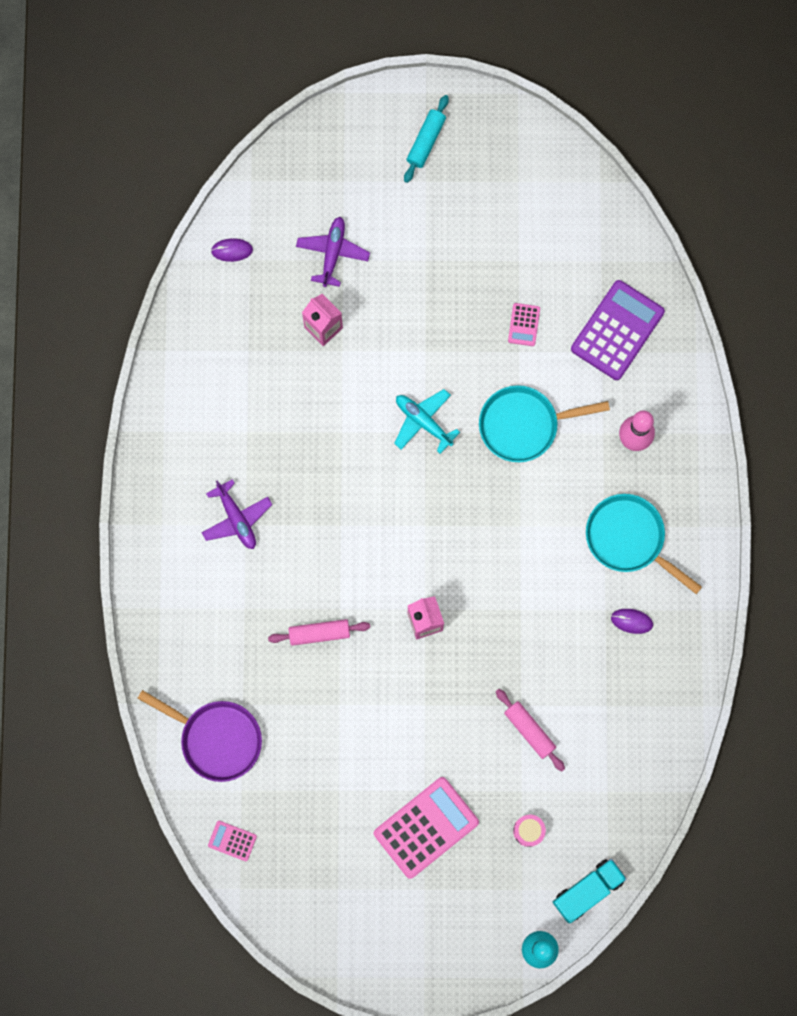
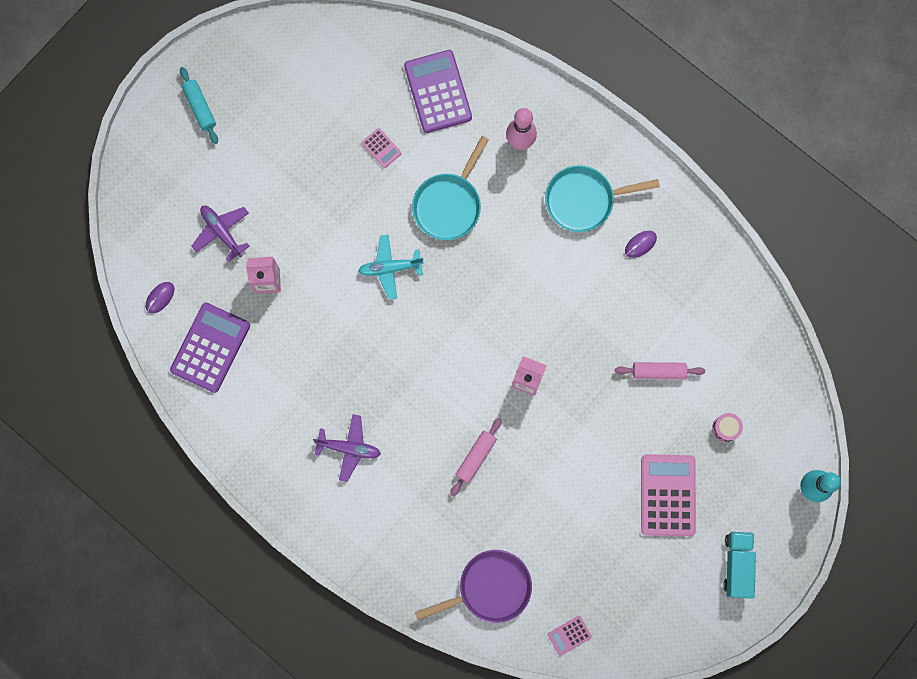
camera: 50 degrees left, 0 degrees up
(224, 329) = (210, 347): none -> purple calculator
(588, 891) = (797, 422): turquoise truck -> turquoise truck (737, 565)

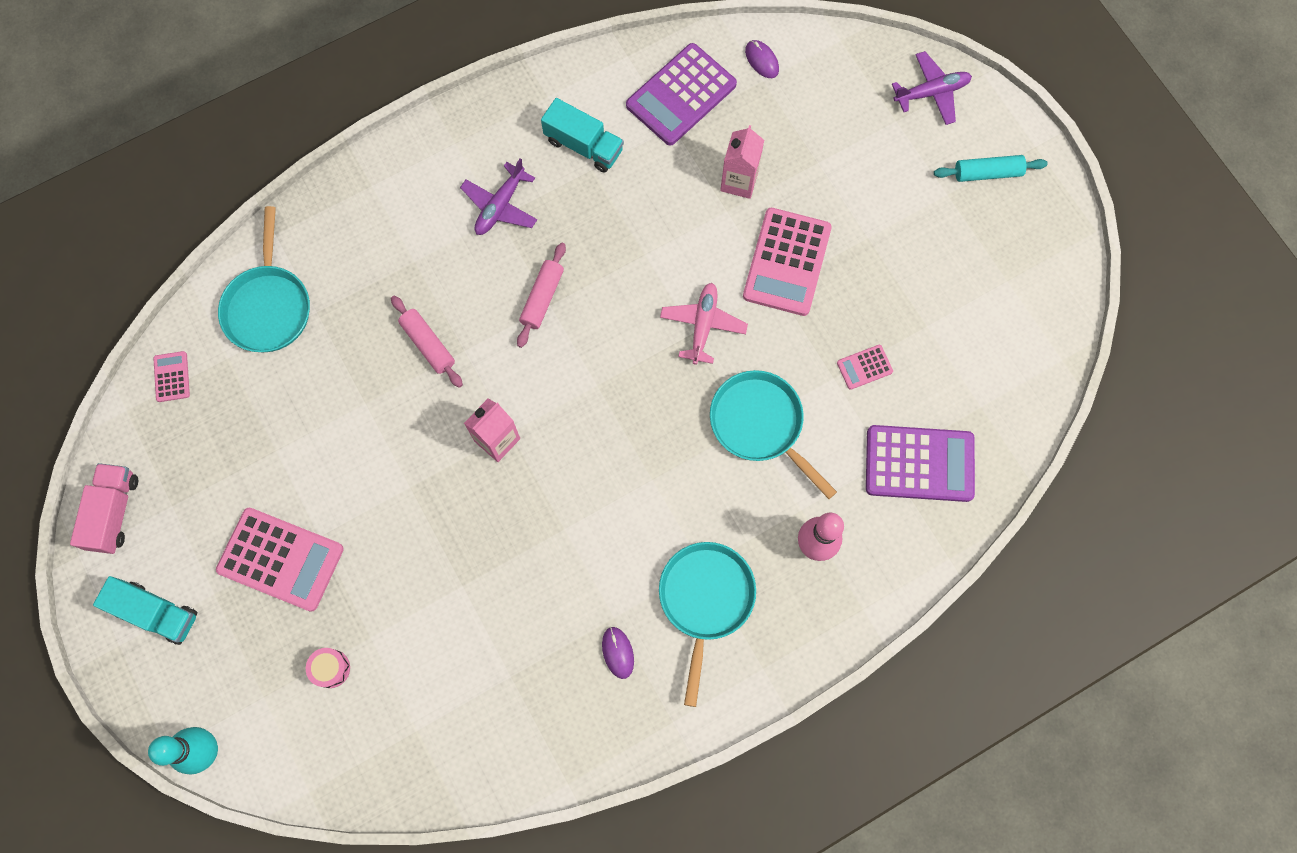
camera: 110 degrees right, 5 degrees down
(210, 347) = (681, 95): purple calculator -> purple calculator turned 90 degrees clockwise
(222, 232) = (818, 149): purple plane -> purple plane (931, 92)
(278, 405) = (584, 145): none -> turquoise truck
(320, 226) = (787, 262): none -> pink calculator
(390, 268) = (703, 325): turquoise plane -> pink plane
(490, 588) = (268, 306): purple pan -> turquoise pan
(658, 372) = (440, 609): pink rolling pin -> pink rolling pin (542, 298)
(681, 629) = (114, 512): none -> pink truck

